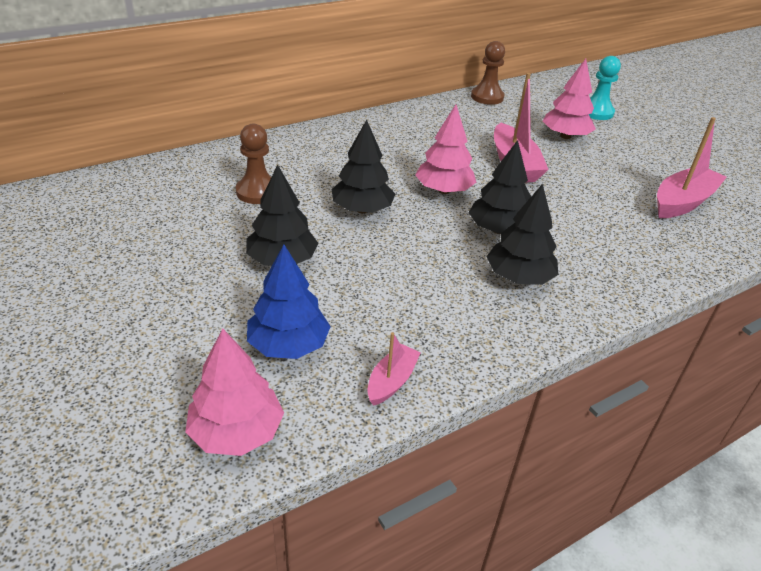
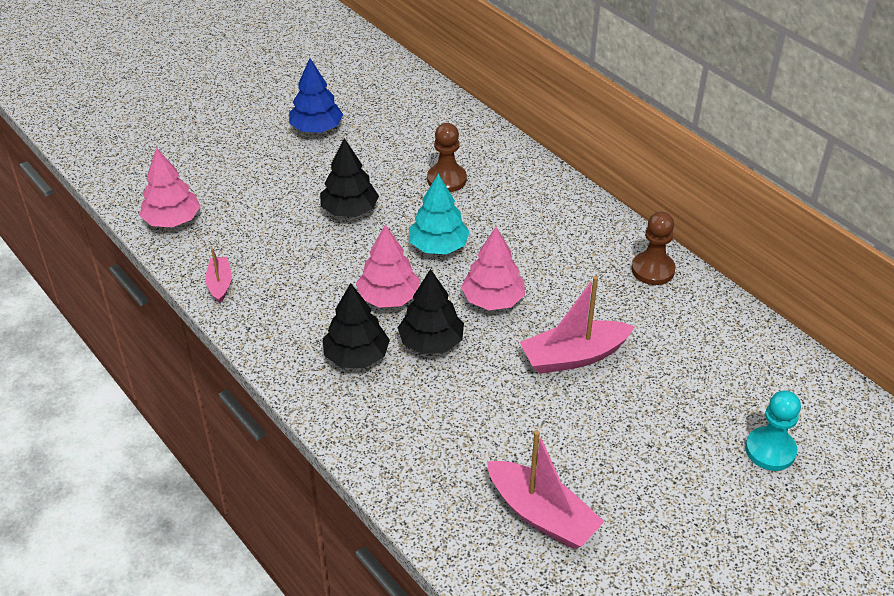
camera: 85 degrees right, 5 degrees up
(288, 345) = (251, 229): blue tree -> blue tree (316, 128)
(362, 209) = (438, 246): black tree -> turquoise tree
(391, 381) = (220, 284): pink boat -> pink boat turned 120 degrees counterclockwise
(487, 97) = (750, 331): brown pawn -> brown pawn (653, 270)
(565, 136) = (672, 409): pink tree -> pink tree (389, 297)

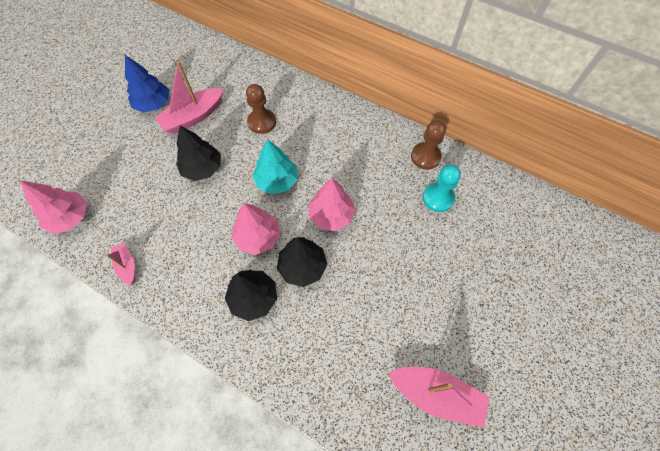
camera: 20 degrees left, 20 degrees up
(574, 356) = (403, 246): pink boat -> pink boat (193, 117)
(770, 450) = (557, 281): turquoise pawn -> turquoise pawn (438, 198)

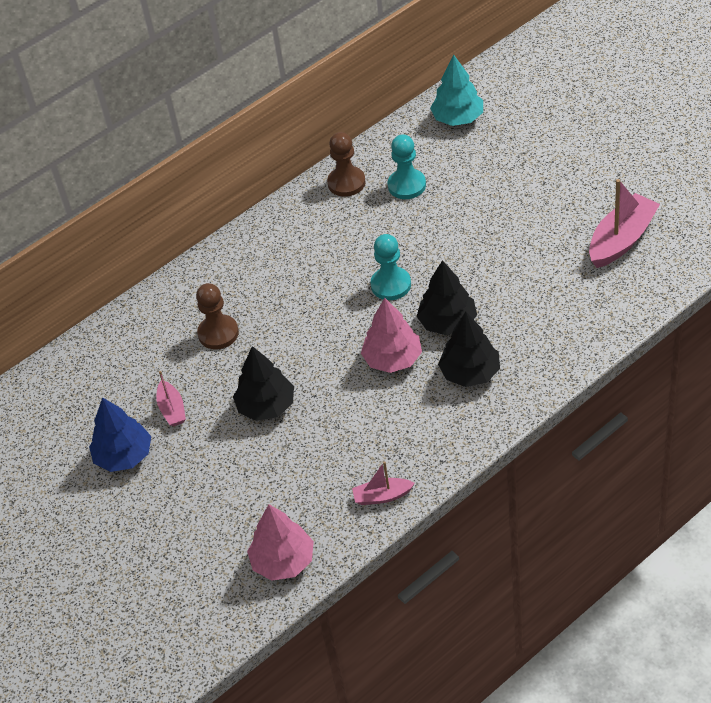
camera: 65 degrees left, 15 degrees down
(193, 117) = (172, 409): pink boat -> pink boat, size x0.55
(277, 181) = (320, 330): turquoise tree -> turquoise tree (458, 118)
(331, 215) = (391, 285): pink tree -> turquoise pawn

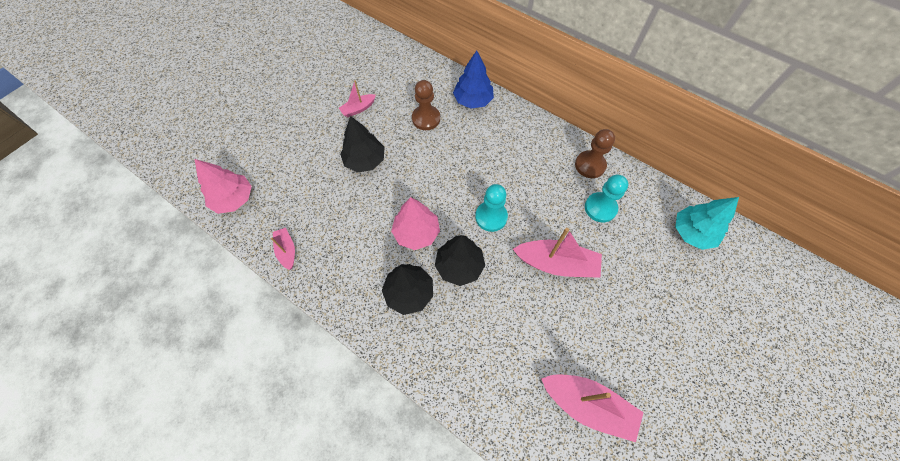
camera: 70 degrees right, 15 degrees up
(124, 456) = (320, 93): blue tree -> blue tree (473, 100)
(466, 236) = (556, 264): none -> pink boat

